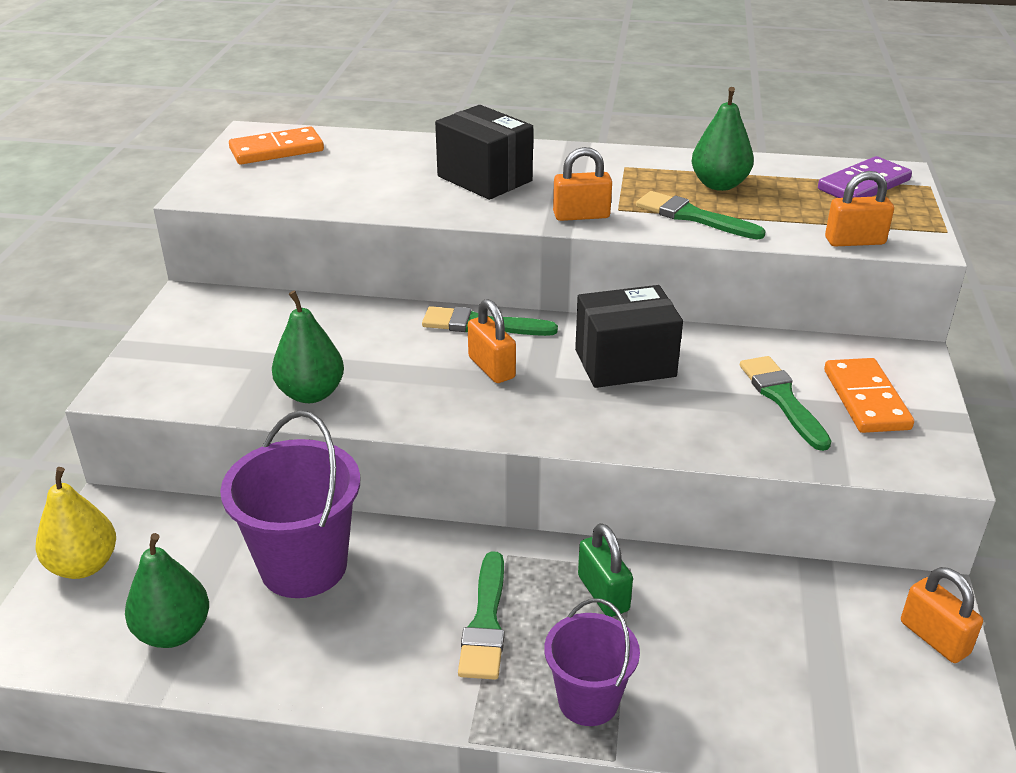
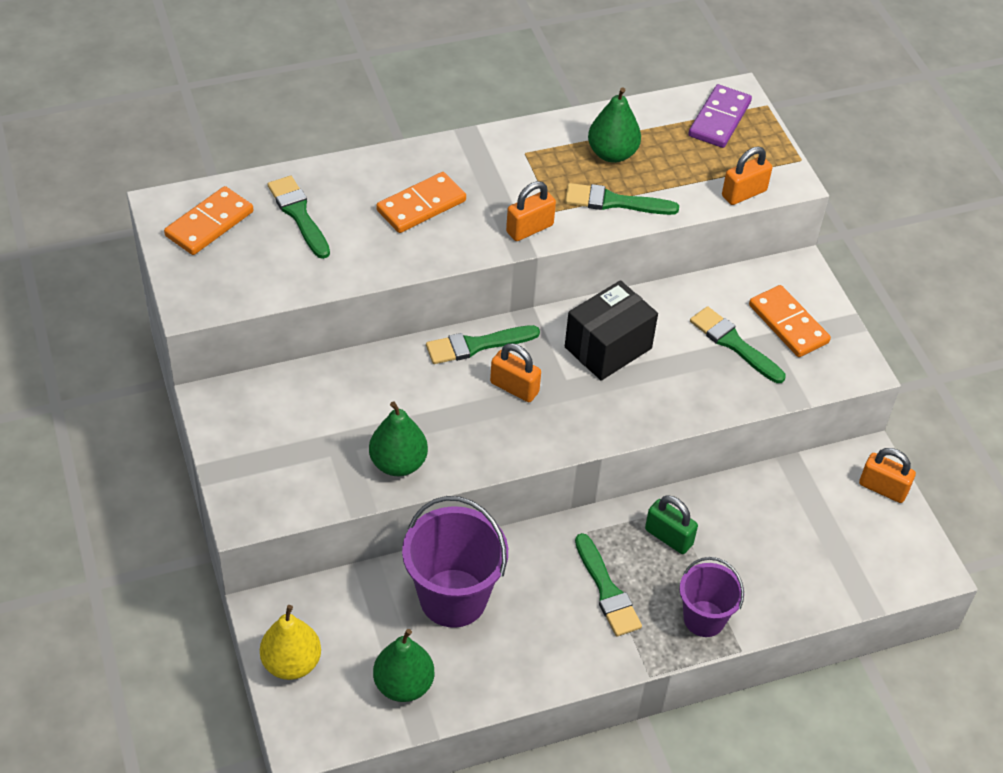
camera: 30 degrees left, 15 degrees up
(362, 161) = (299, 214): none -> green brush
(484, 179) = (421, 206): black box -> orange domino

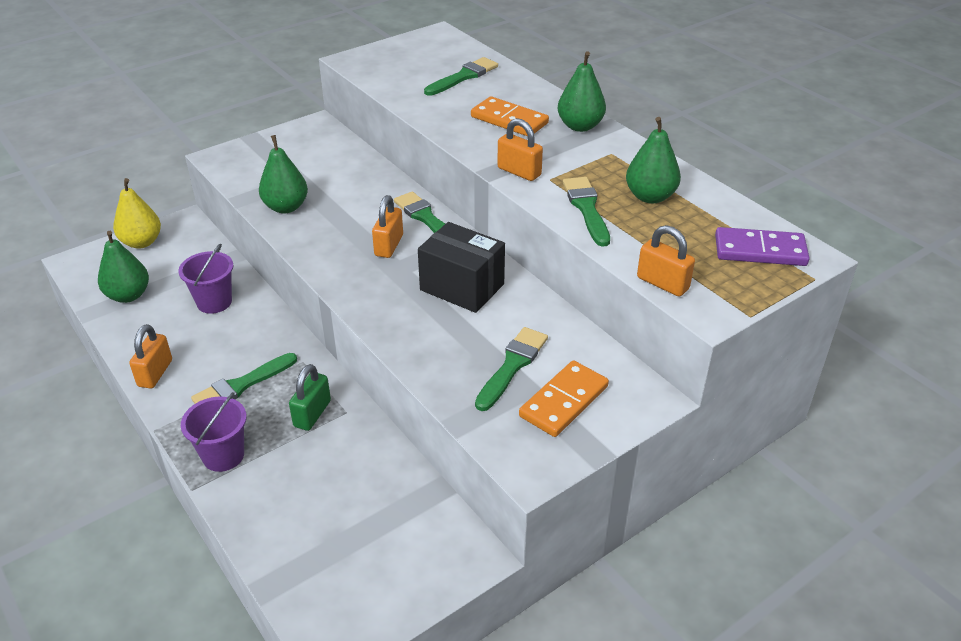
camera: 75 degrees right, 10 degrees down
(209, 224) = (431, 50): orange domino -> none
(453, 598) = (214, 302): purple bucket -> purple bucket, size x0.62
(461, 157) = (580, 126): none -> green pear
(883, 488) = (435, 576): orange padlock -> orange padlock (155, 373)

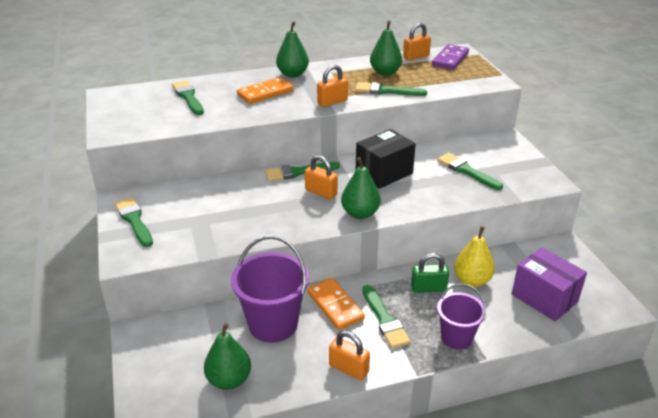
camera: 70 degrees left, 5 degrees down
(141, 242) = (148, 365): yellow pear -> yellow pear (472, 280)
(214, 302) = (273, 324): purple bucket -> purple bucket, size x1.62
(282, 143) = (134, 220): none -> green brush
(286, 207) = (237, 231): green pear -> green pear (360, 213)
(312, 414) = (428, 288): green padlock -> green padlock turned 45 degrees counterclockwise
(328, 540) = (544, 298): none -> purple box
(564, 401) = (502, 162): orange domino -> orange domino (335, 306)
(662, 283) = (467, 87): orange padlock -> orange padlock (416, 57)

